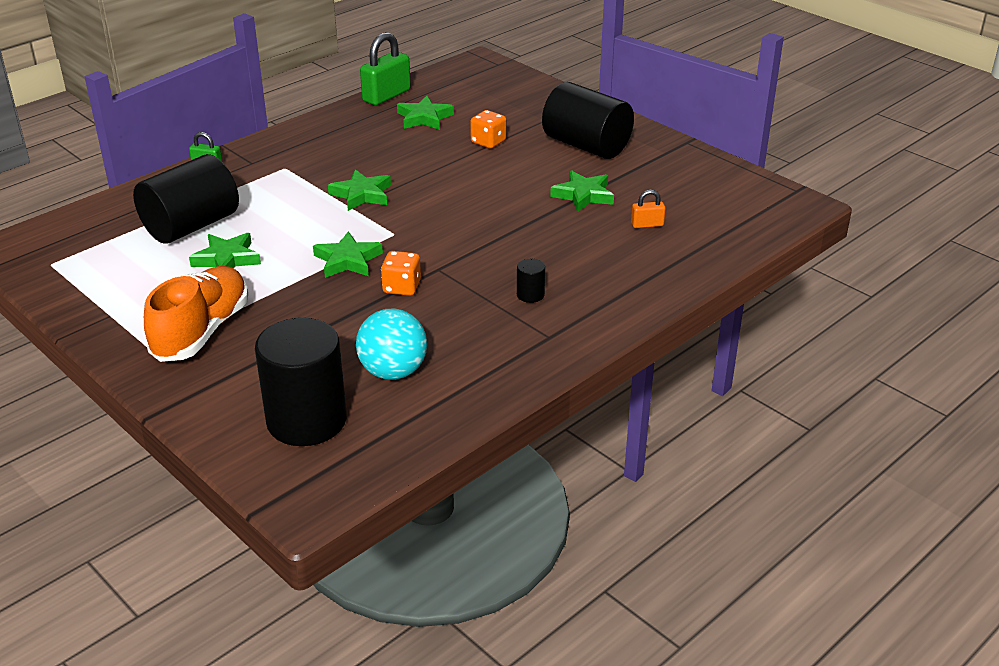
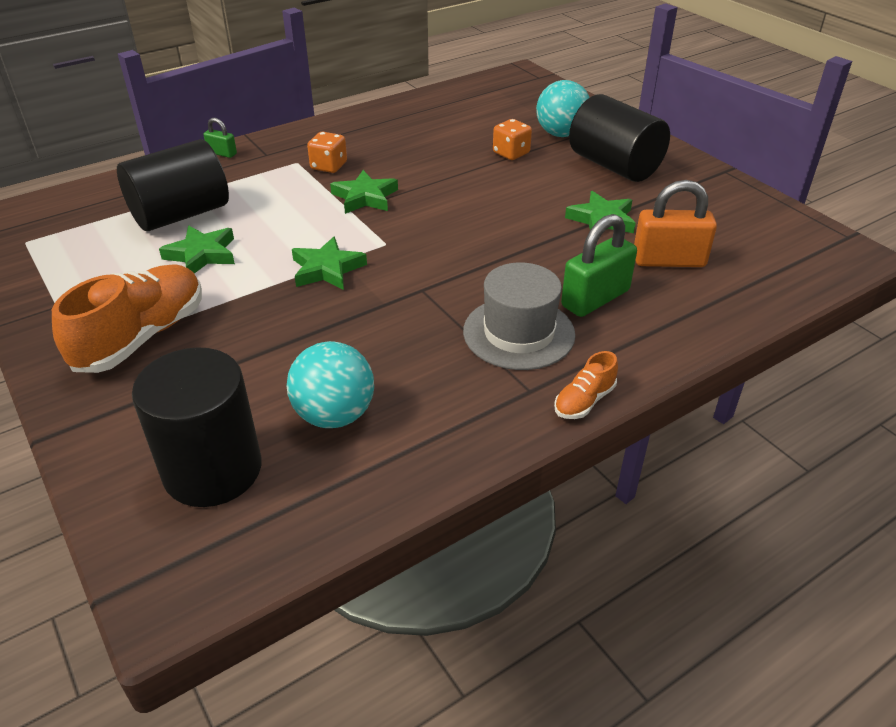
camera: 10 degrees right, 5 degrees up
(386, 96) = (420, 99): green padlock -> green padlock (595, 298)
(402, 287) = (376, 307): orange dice -> orange dice (329, 166)
(424, 118) = (452, 123): green star -> none
(530, 295) = (519, 333): black cylinder -> grey hat
(531, 120) = (561, 134): none -> turquoise ball
(594, 340) = (584, 401): none -> orange shoe
(647, 224) = (668, 260): orange padlock -> orange padlock, size x1.96

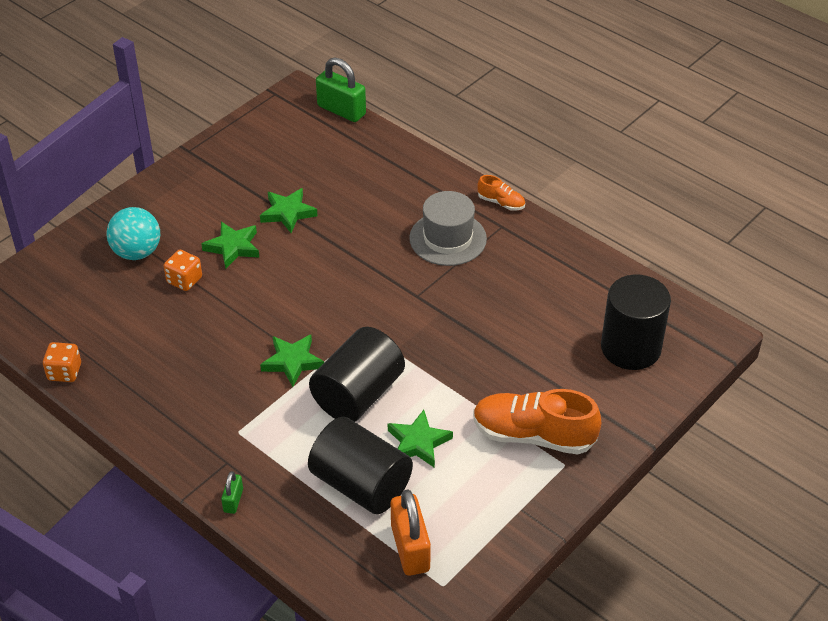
camera: 105 degrees left, 5 degrees up
(327, 269) = (410, 356): green star -> green star (233, 247)
(329, 166) = (241, 404): orange dice -> orange dice (64, 372)
(334, 415) = (562, 307): turquoise ball -> none
(595, 298) = (395, 207): green padlock -> green padlock (341, 110)
(614, 166) = (194, 213): black cylinder -> black cylinder (358, 394)
(668, 260) = (335, 175): orange padlock -> orange padlock (410, 548)

